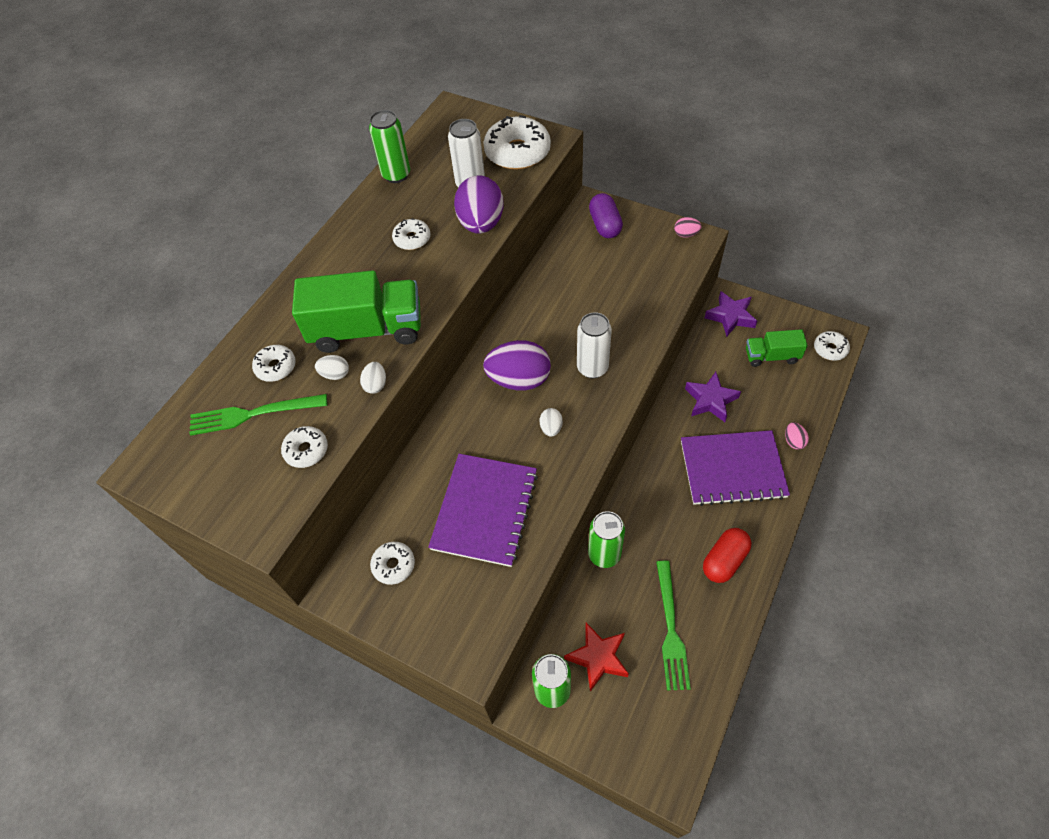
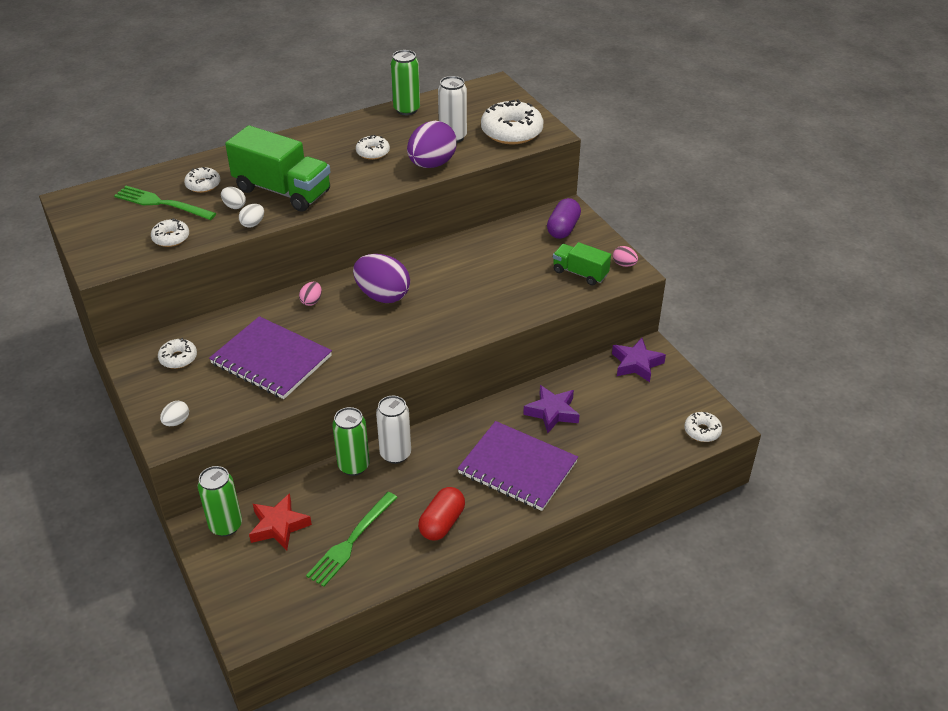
camera: 30 degrees right, 15 degrees down
(485, 510) = (271, 360): purple notebook -> purple notebook turned 75 degrees clockwise
(551, 428) = (372, 336): white egg -> white egg (176, 422)
(592, 368) = (445, 315): white can -> white can (395, 454)
(724, 560) = (442, 523): red capsule -> red capsule turned 45 degrees counterclockwise
(771, 356) = (641, 409): green truck -> green truck (580, 273)
(793, 441) = (592, 477): pink egg -> pink egg (311, 301)

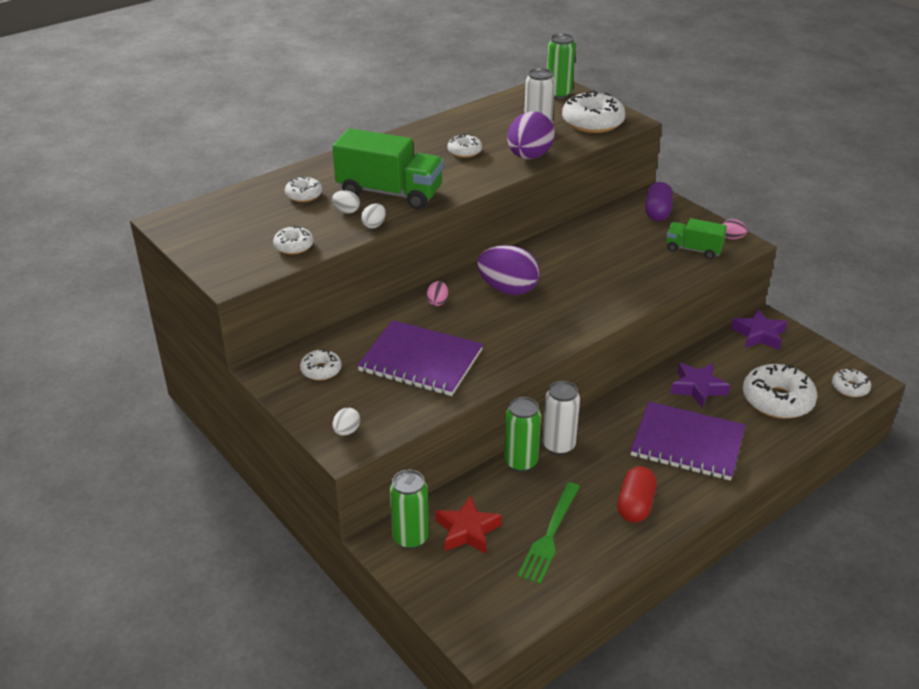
camera: 10 degrees left, 5 degrees down
(160, 203) = (267, 215): green fork -> none
(406, 110) = (479, 112): green can -> green can (558, 94)
(624, 435) = (777, 400): none -> white donut

